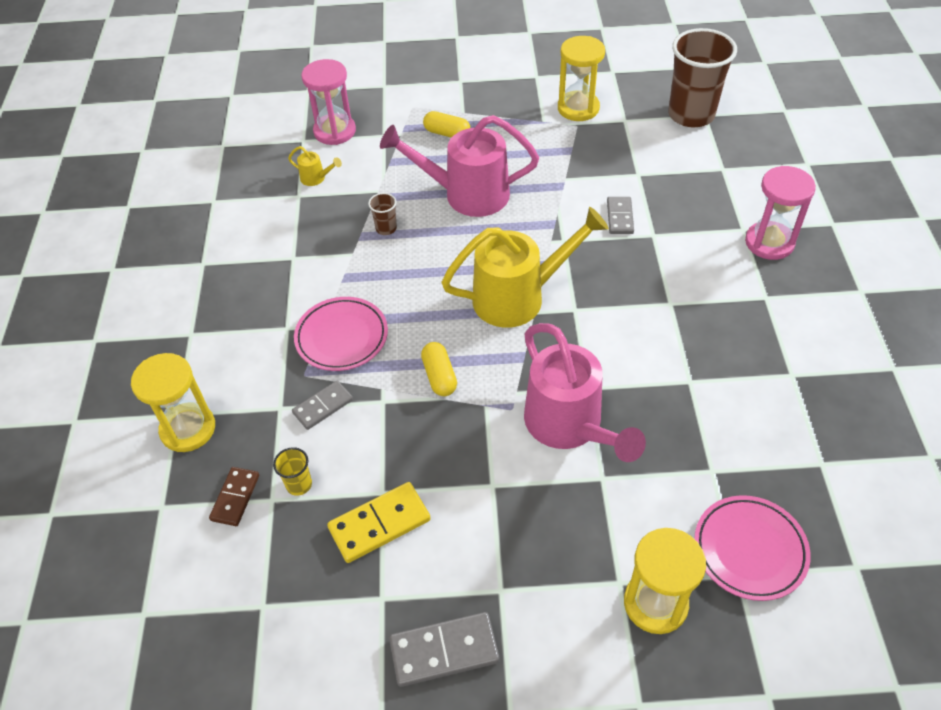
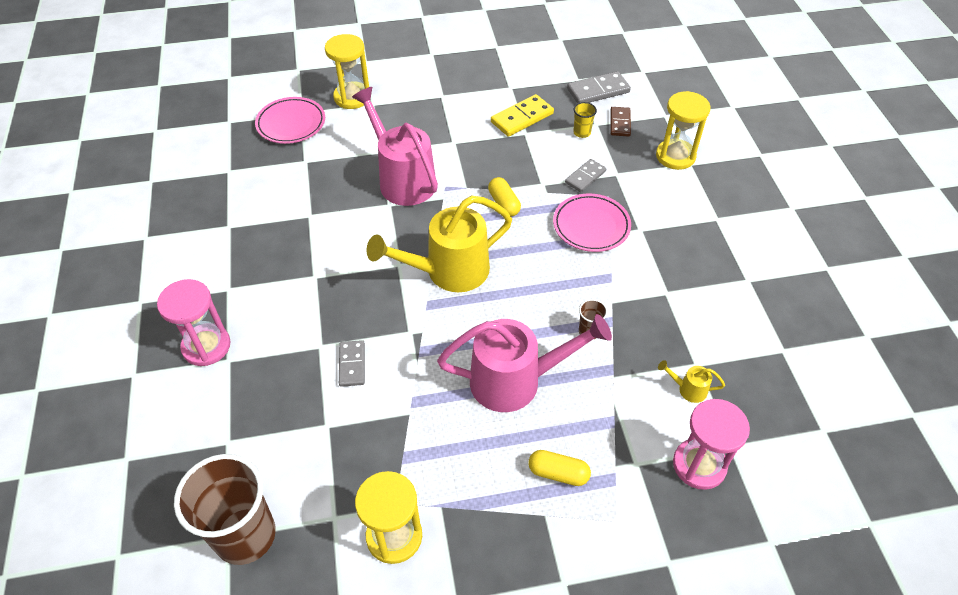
camera: 170 degrees right, 0 degrees up
(444, 651) = (470, 71): grey domino -> grey domino (598, 90)

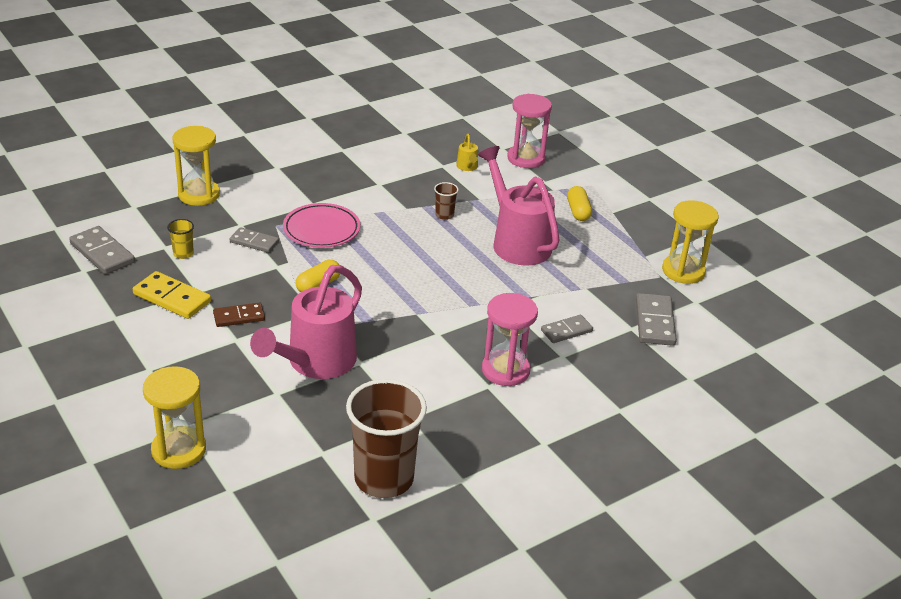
camera: 115 degrees left, 15 degrees down
(206, 346) = (617, 431): pink hourglass -> pink hourglass (505, 370)
(245, 535) = (747, 341): brown cup -> brown cup (384, 478)
(291, 124) = (256, 492): pink plate -> none
(323, 453) = (655, 322): none -> grey domino
(448, 271) = (427, 301): yellow watering can -> none
(620, 123) = (157, 232): brown domino -> brown domino (239, 317)

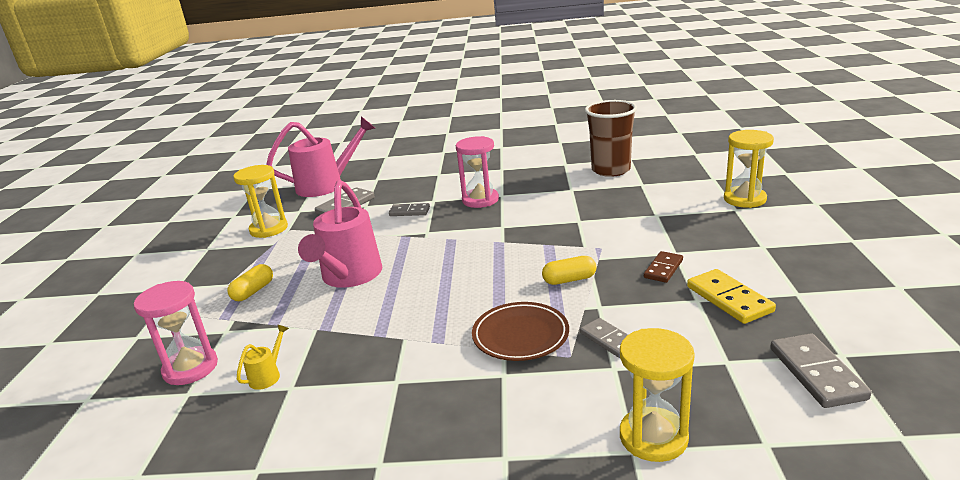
camera: 140 degrees left, 10 degrees down
(183, 254) = (703, 346): yellow cup -> none
(239, 317) = (663, 269): brown domino -> brown domino turned 75 degrees counterclockwise
(315, 363) = (614, 226): pink watering can -> pink watering can (327, 185)
(321, 230) = (520, 336): pink plate -> brown plate
(444, 215) = (375, 319): brown cup -> none

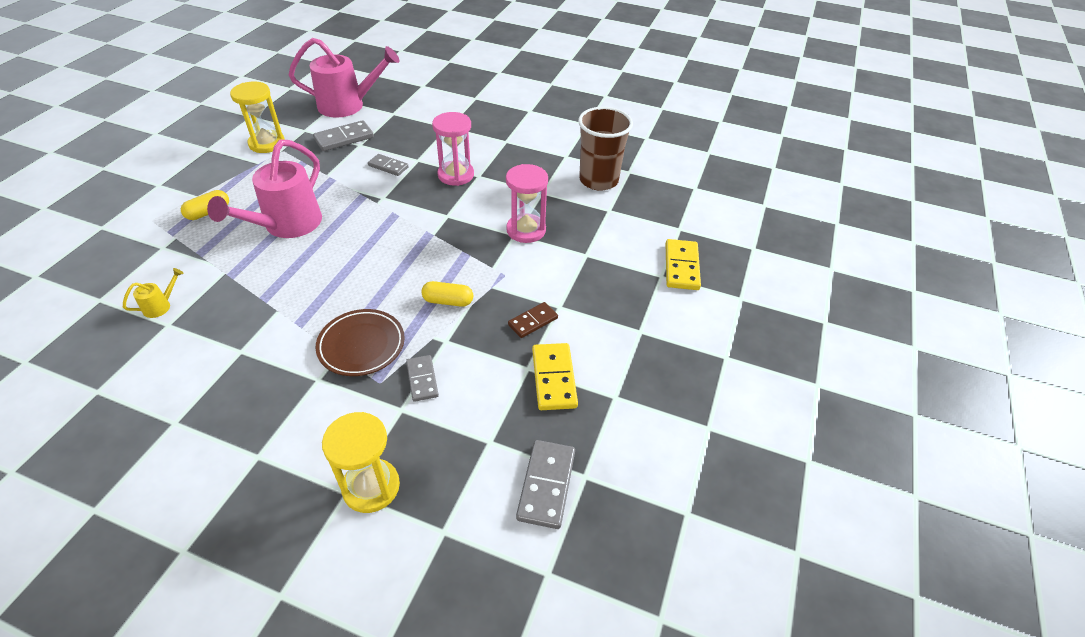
camera: 15 degrees right, 20 degrees up
(190, 368) = (116, 275): pink hourglass -> pink hourglass (526, 230)
(744, 199) = (681, 267): yellow hourglass -> yellow domino

